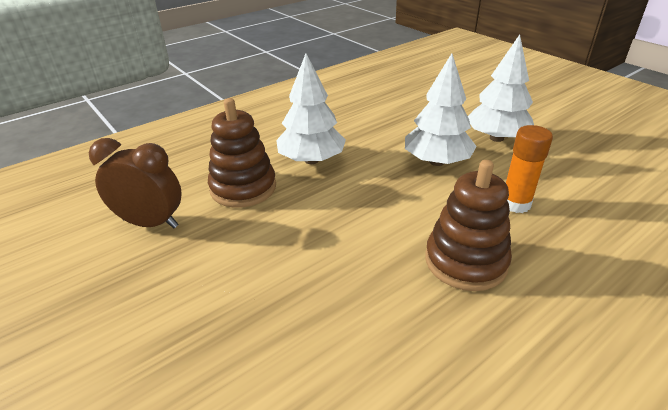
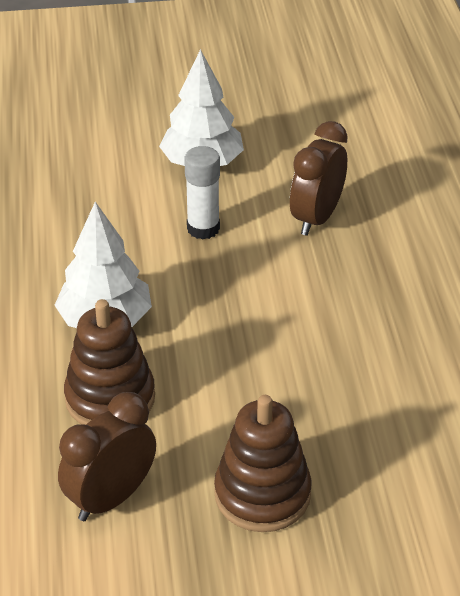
camera: 60 degrees left, 5 degrees up
(436, 162) = (203, 228): white tree -> white glue stick
(465, 261) = (363, 292): brown stacking toy -> brown stacking toy (262, 494)
(515, 204) = (316, 218): orange glue stick -> brown clock

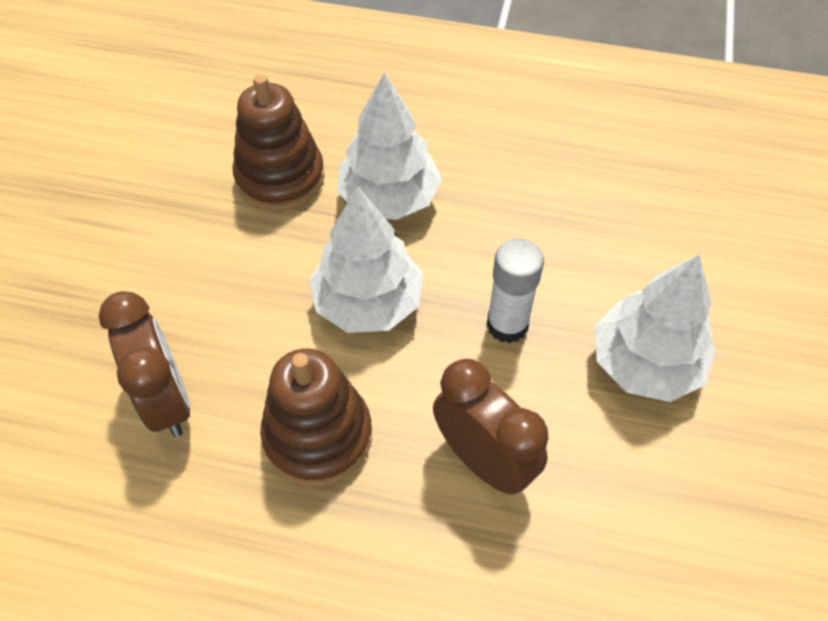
camera: 110 degrees right, 15 degrees up
(111, 498) = (165, 152): brown clock -> brown clock (167, 400)
(221, 303) = (368, 303): none -> white tree
(262, 494) = (96, 257): brown stacking toy -> brown stacking toy (318, 435)

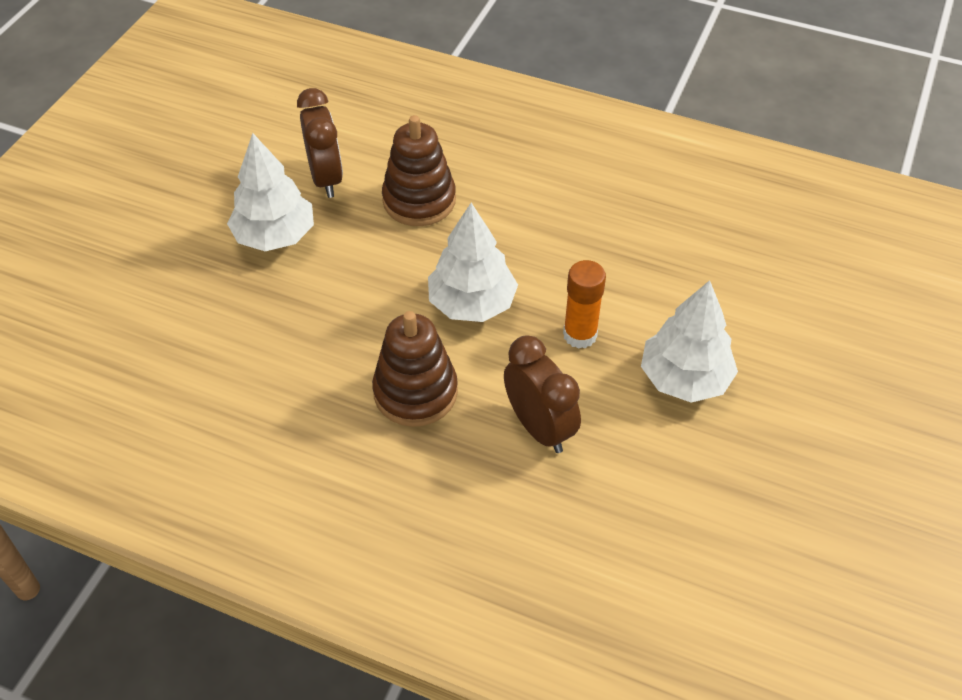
camera: 10 degrees right, 5 degrees down
(167, 400) = (305, 351): brown clock -> brown clock (326, 178)
(389, 198) = (504, 227): white tree -> white tree (275, 236)
(507, 325) = (580, 335): white glue stick -> orange glue stick

